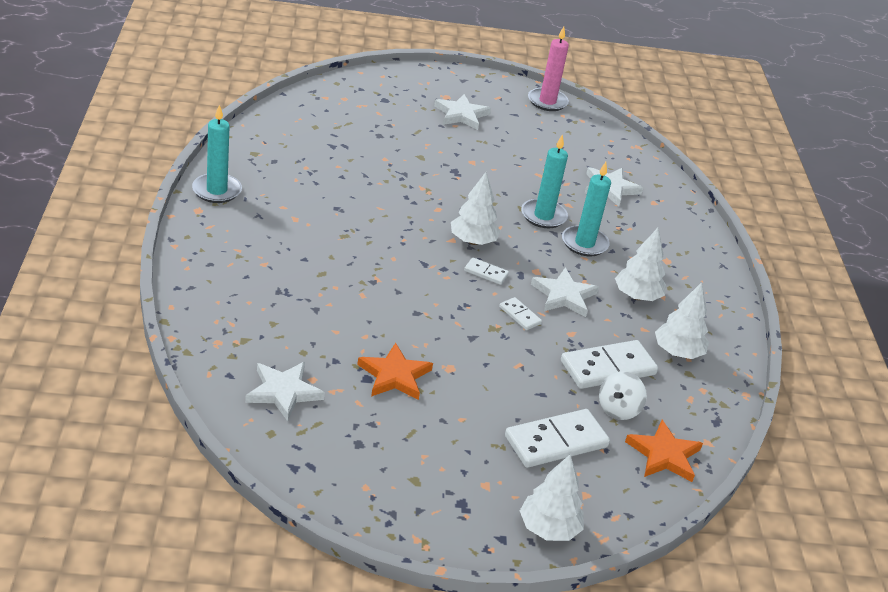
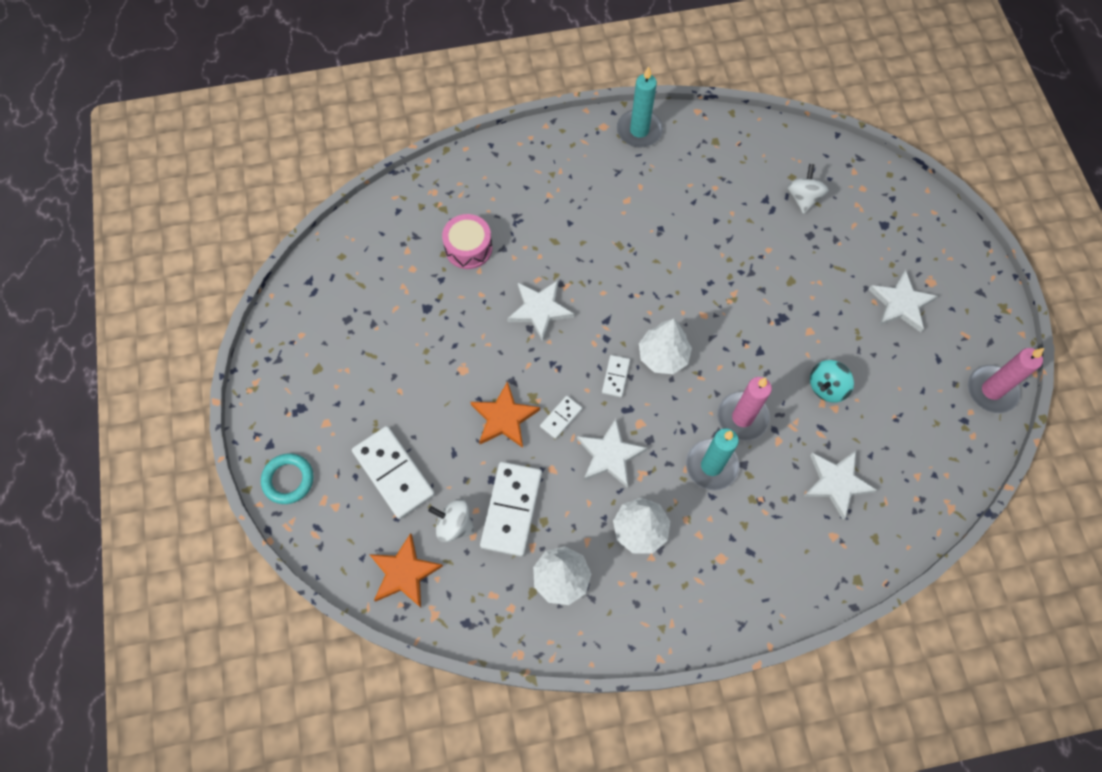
camera: 85 degrees right, 30 degrees up
(283, 392) = (390, 252): white star -> white star (540, 310)
(304, 332) = (468, 248): none -> pink drum
(340, 127) = (803, 198): none -> white spinning top
(394, 376) = (437, 328): orange star -> orange star (504, 418)
(526, 169) = (826, 387): none -> turquoise spinning top
(543, 216) = (742, 417): turquoise candle -> pink candle
(548, 528) = (288, 480): white tree -> turquoise ring
(608, 368) = (512, 510): white domino -> white domino turned 45 degrees clockwise

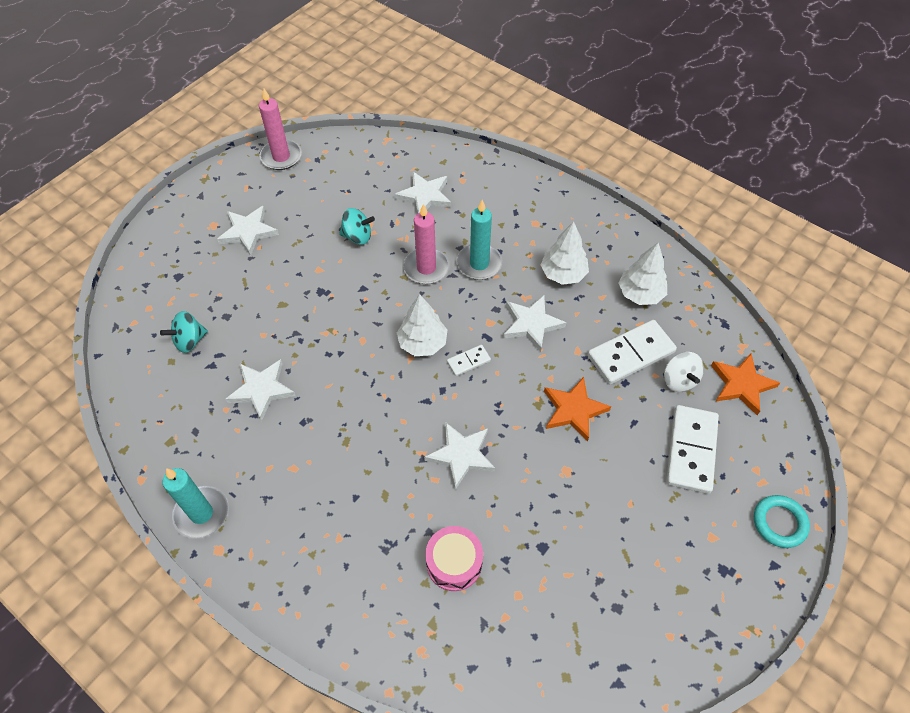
camera: 130 degrees left, 10 degrees down
(561, 418) = (535, 373): white domino -> none
(713, 219) = (261, 390): none -> white star
(803, 198) = (189, 341): white spinning top -> turquoise spinning top

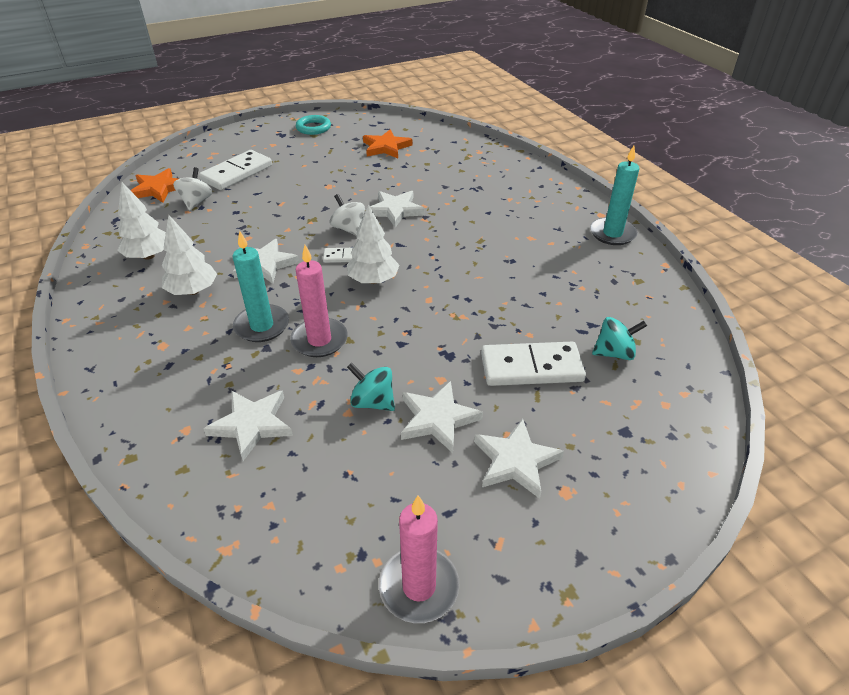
camera: 155 degrees left, 15 degrees down
(261, 390) = (544, 291): white star -> white star (437, 419)
(454, 563) = (437, 172): pink drum -> none
(490, 403) = (348, 229): none -> white spinning top
(573, 410) = (290, 209): orange star -> orange star (386, 147)
(630, 354) = (210, 224): white domino -> white domino (531, 367)
(779, 523) = (228, 139): turquoise ring -> turquoise ring (313, 128)

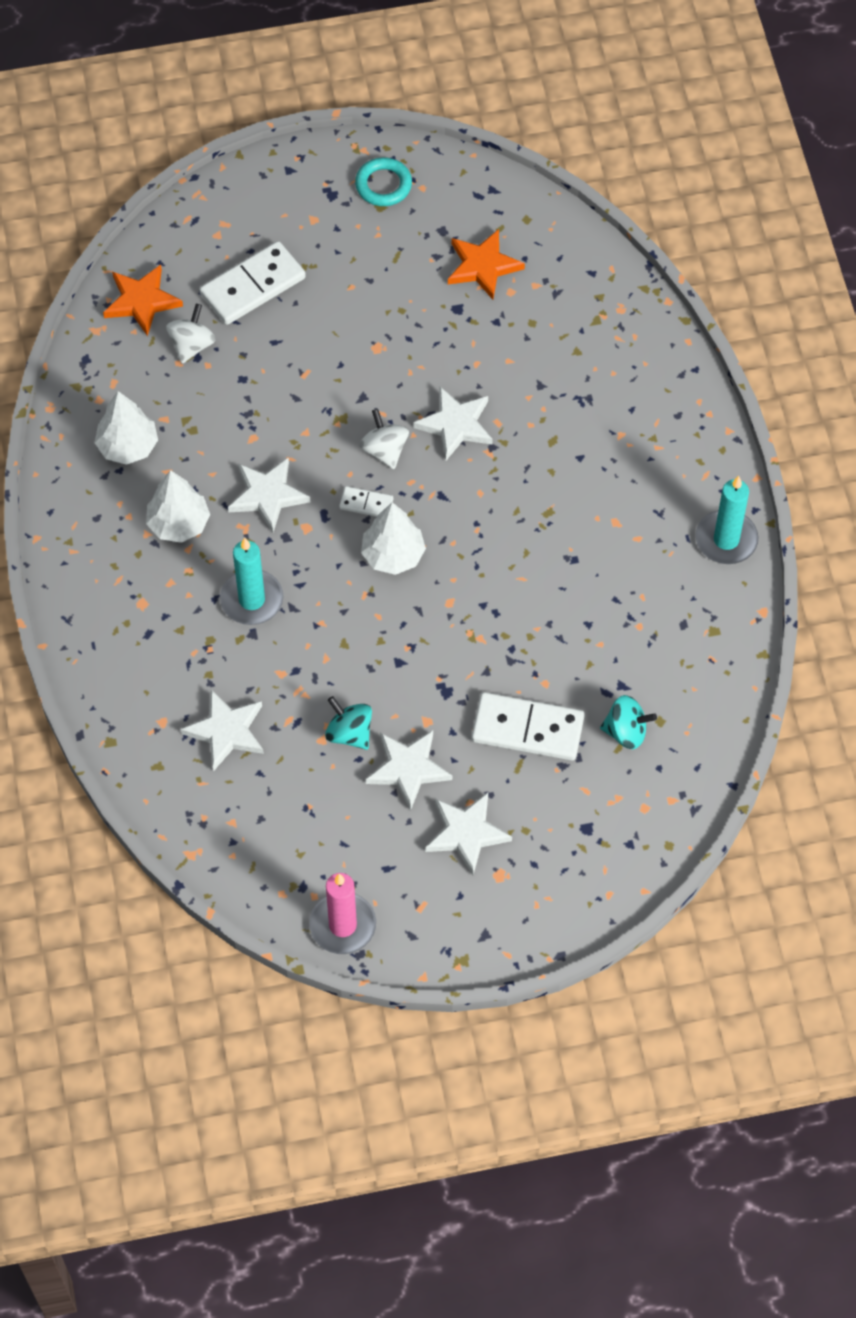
camera: 15 degrees right, 20 degrees up
(319, 340) = (311, 636): pink candle -> none

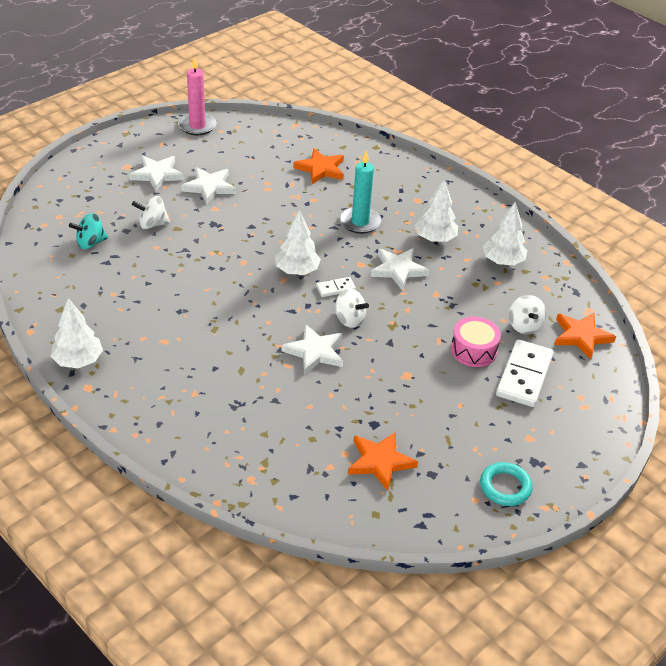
camera: 145 degrees right, 20 degrees down
(226, 731) = (321, 169): white star -> orange star
(278, 342) = (473, 350): none -> pink drum
(349, 733) = (254, 190): turquoise spinning top -> none
(527, 729) = (152, 224): white domino -> white spinning top
(726, 539) = (78, 361): turquoise candle -> white tree

